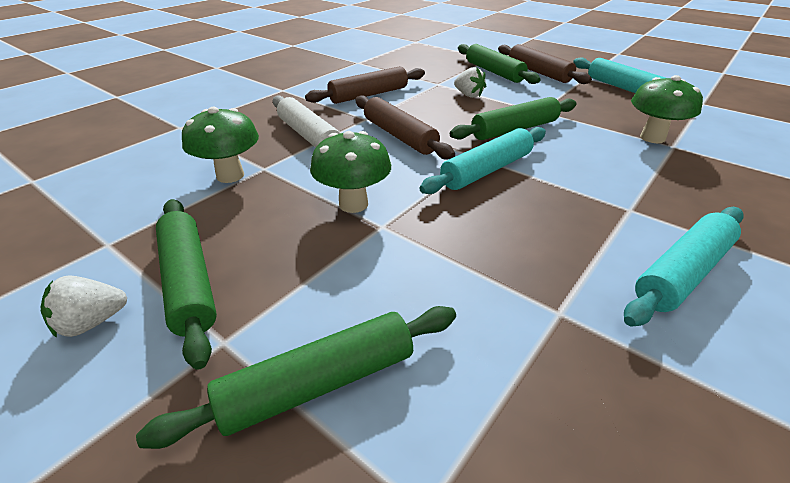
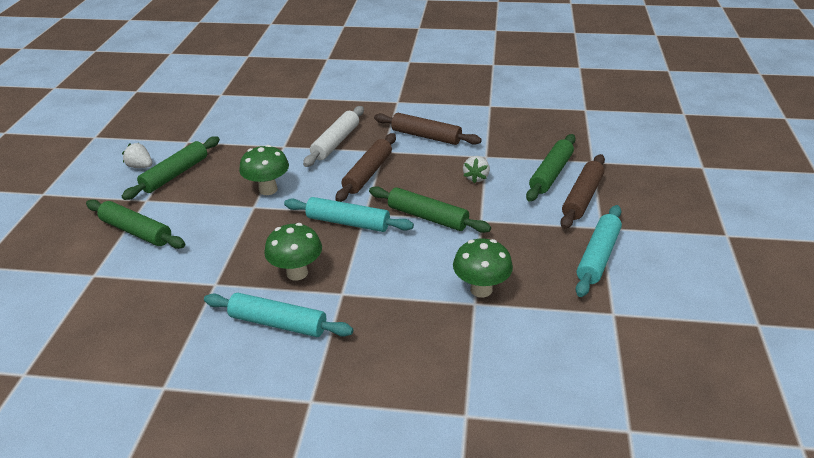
camera: 60 degrees right, 0 degrees up
(230, 176) = (267, 140): green mushroom -> green mushroom (297, 273)

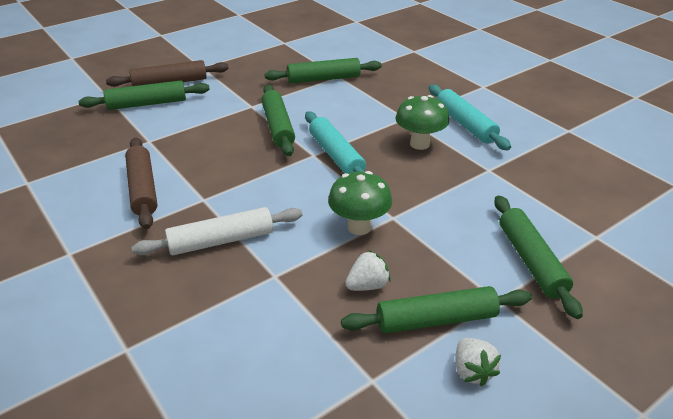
camera: 135 degrees left, 0 degrees up
(368, 173) = (255, 185): brown rolling pin -> none
(476, 178) = (193, 131): white strawberry -> white strawberry (367, 285)
(481, 289) = (324, 79): green mushroom -> green rolling pin
(598, 256) = (237, 59): turquoise rolling pin -> none

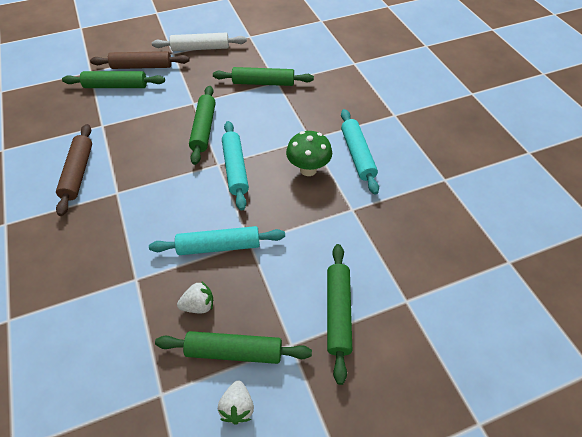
camera: 15 degrees right, 15 degrees up
(221, 240) = (112, 236): white rolling pin -> white rolling pin (200, 48)
(359, 227) = (219, 246): green mushroom -> turquoise rolling pin

